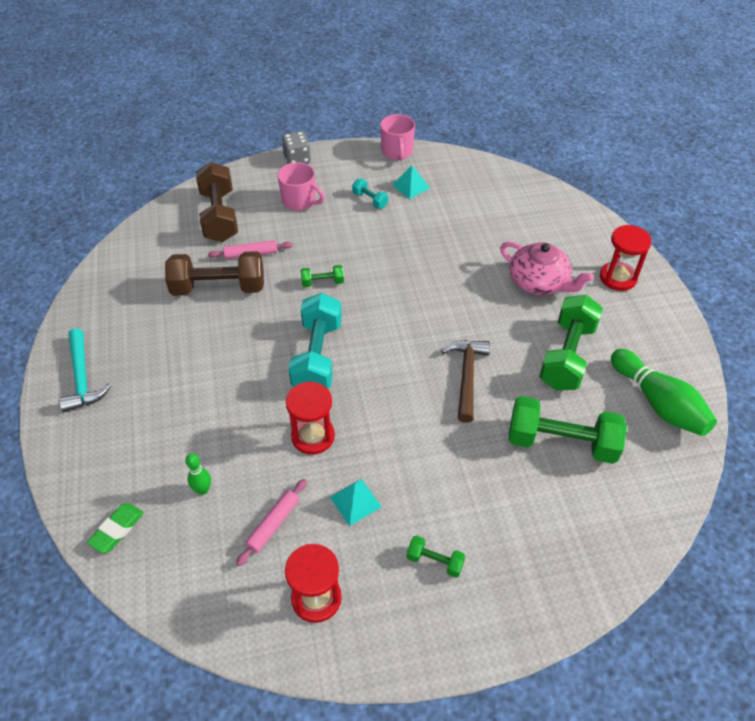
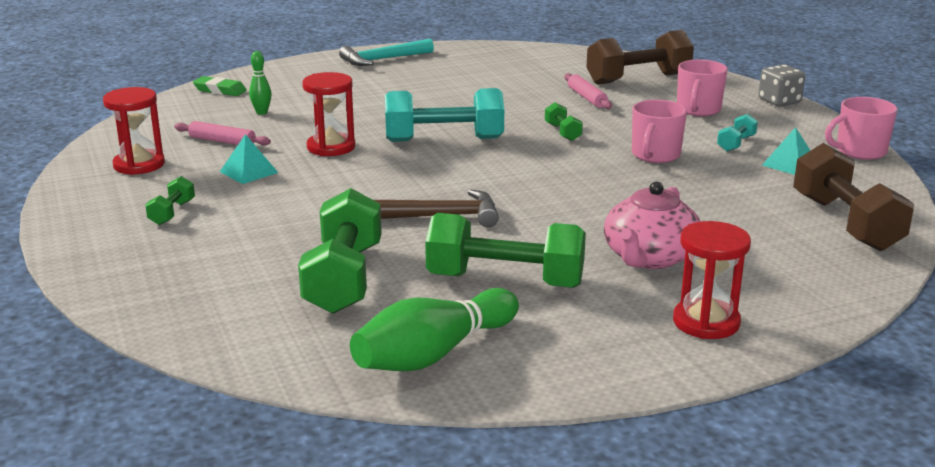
camera: 80 degrees right, 25 degrees down
(218, 288) = (525, 90): brown dumbbell -> brown dumbbell (846, 223)
(380, 243) = (655, 155): none -> pink mug

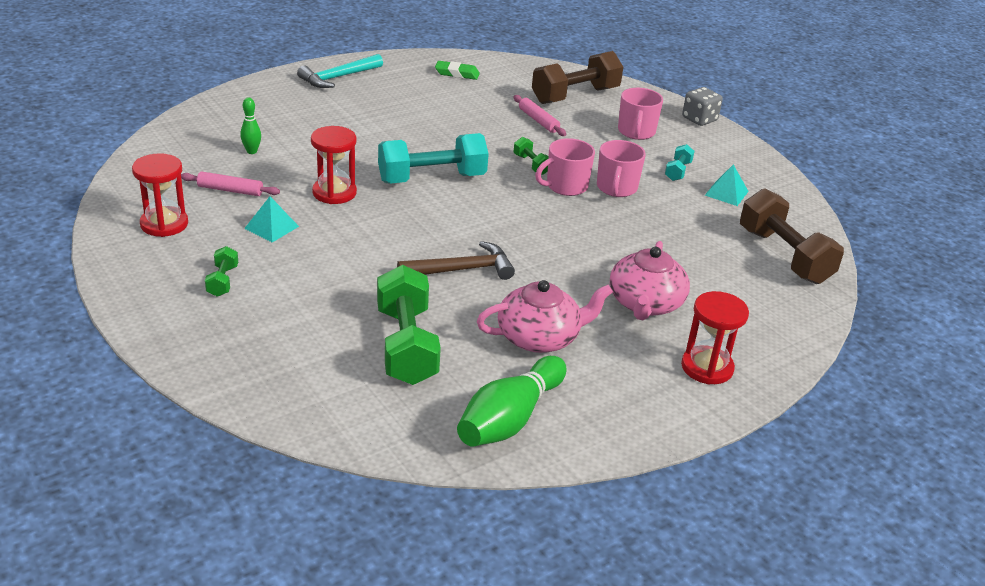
camera: 15 degrees left, 10 degrees up
(220, 90) = (199, 124): green eraser -> green eraser (457, 73)
(505, 280) = (539, 337): green dumbbell -> pink teapot
(859, 151) = (776, 175): pink mug -> pink mug (565, 186)

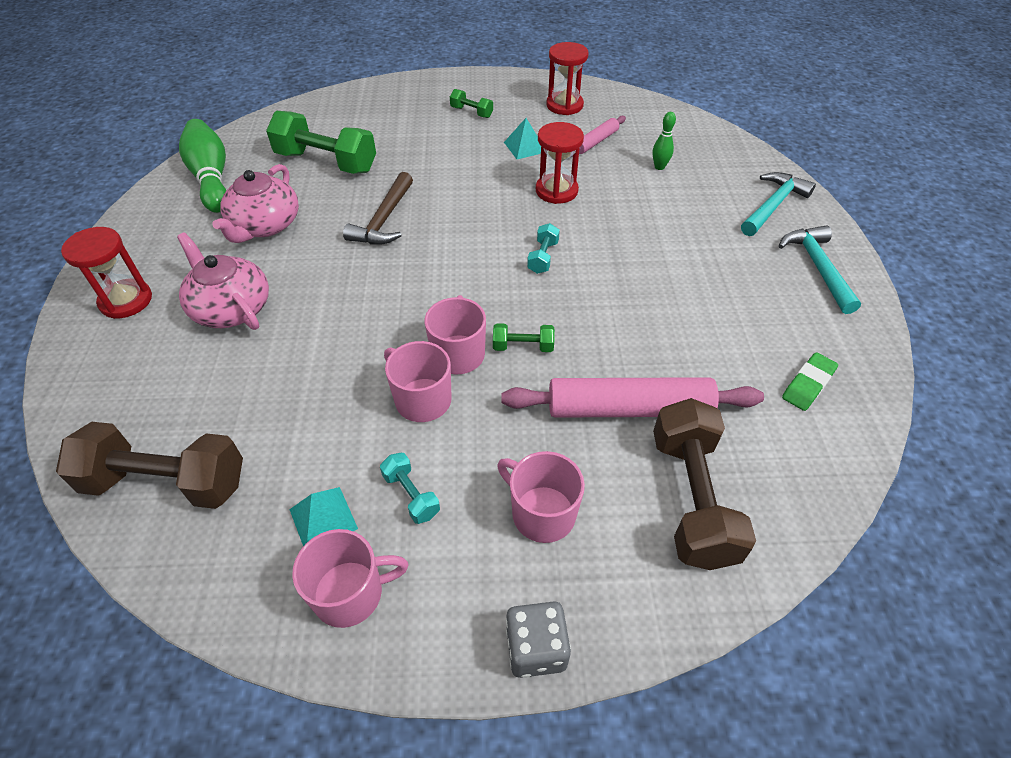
camera: 125 degrees right, 15 degrees up
(271, 98) = (773, 205): none -> turquoise hammer
(432, 178) = (543, 257): turquoise dumbbell -> turquoise dumbbell, size x0.46
(538, 121) = (629, 408): pink rolling pin -> pink rolling pin, size x1.92
(745, 171) = (350, 593): none -> pink mug

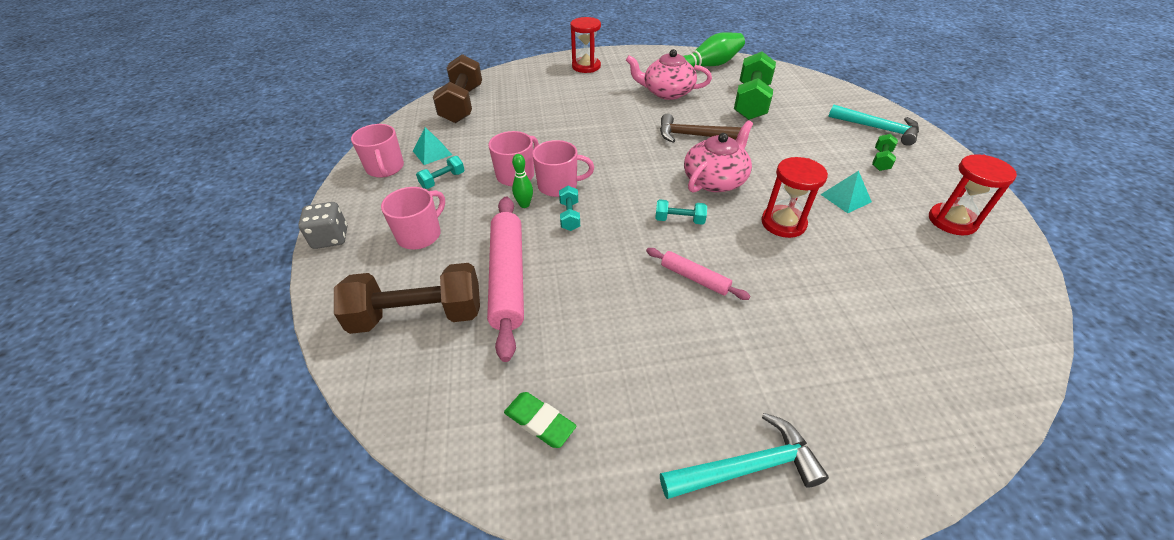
camera: 85 degrees right, 5 degrees down
(231, 308) = (587, 96): pink teapot -> pink teapot (715, 180)
(523, 347) = (569, 216): green dumbbell -> turquoise dumbbell
(596, 141) = (895, 248): pink rolling pin -> pink rolling pin (694, 278)
(659, 167) = (880, 304): green bowling pin -> green bowling pin (524, 205)
(773, 205) = (867, 428): turquoise hammer -> turquoise hammer (878, 129)

